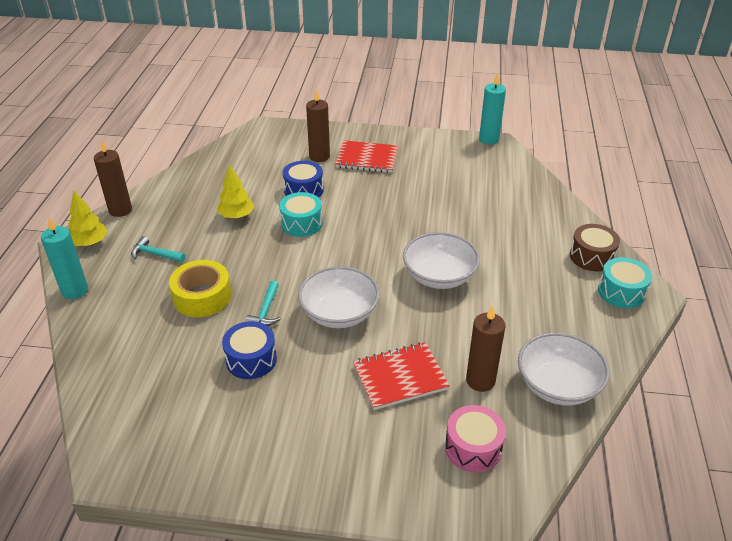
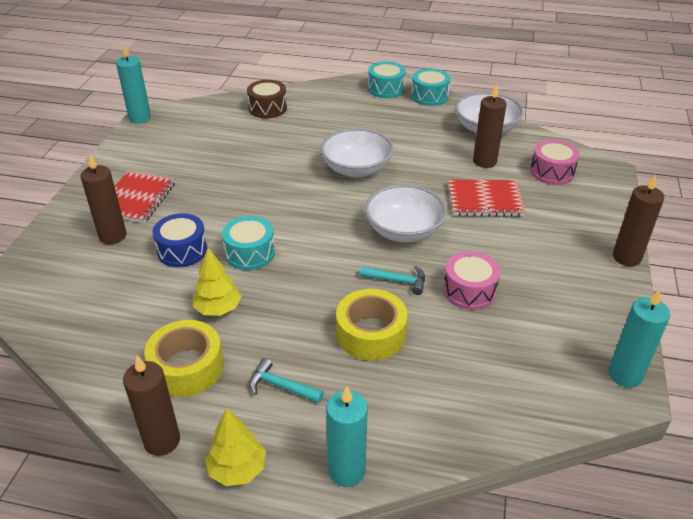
camera: 85 degrees left, 0 degrees up
(128, 470) = (625, 375): none -> turquoise candle
(155, 254) = (281, 386): turquoise hammer -> turquoise hammer turned 90 degrees clockwise
(180, 210) = (187, 367): none -> yellow tape
(251, 359) = (469, 291): blue drum -> pink drum
(304, 504) = (626, 257): none -> brown candle
(400, 377) = (485, 200): red notebook -> red notebook turned 75 degrees counterclockwise
(591, 257) = (341, 94): brown drum -> brown drum (268, 108)
(621, 332) = (429, 96): none -> turquoise drum

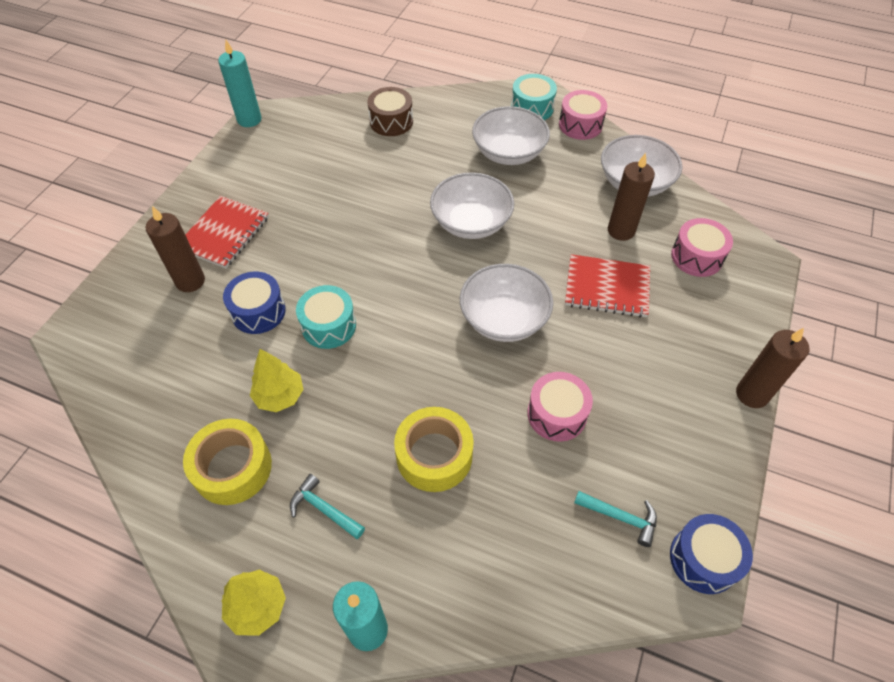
camera: 10 degrees right, 15 degrees up
(162, 441) = (189, 557): brown candle -> none
(375, 120) = (508, 153): none -> white bowl
(397, 281) = (480, 388): turquoise hammer -> turquoise hammer (620, 517)
(429, 96) = (580, 125): turquoise drum -> pink drum
(625, 375) = (703, 559): turquoise candle -> blue drum

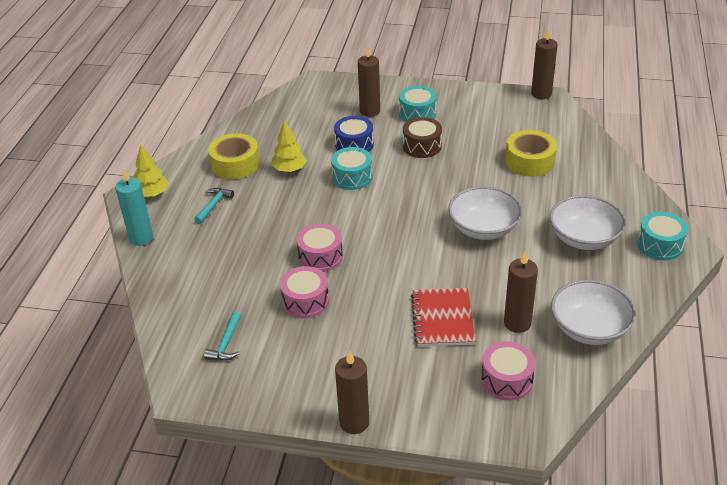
camera: 80 degrees right, 15 degrees down
(224, 234) = (417, 113): red notebook -> turquoise drum
(249, 119) = (541, 94): turquoise candle -> brown candle
(391, 121) = (584, 163): brown drum -> brown drum (422, 146)
(434, 455) = (259, 245): yellow tape -> yellow tape (529, 161)
(504, 319) = (387, 261): white bowl -> none
(580, 125) = (655, 282): pink drum -> pink drum (320, 257)
(703, 559) = (199, 392): blue drum -> none

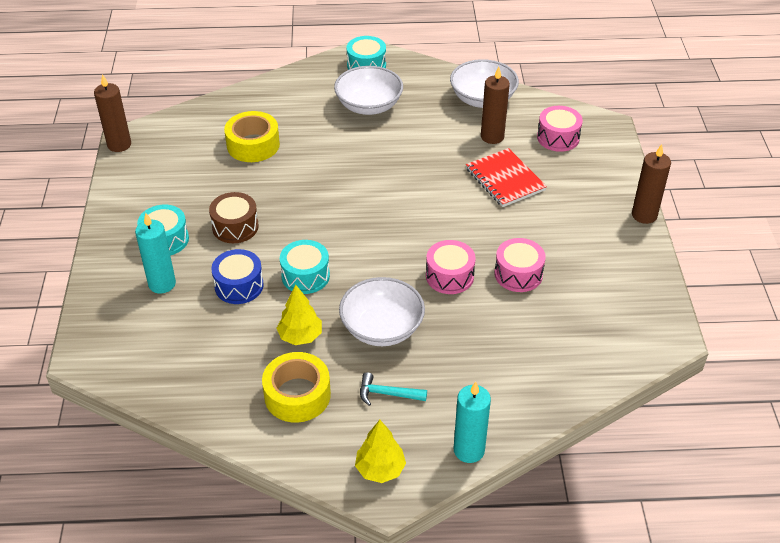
camera: 105 degrees left, 5 degrees up
(226, 343) = (599, 320): turquoise hammer -> none
(370, 111) = (162, 284): brown candle -> turquoise candle
(442, 319) = (505, 179): red notebook -> red notebook turned 75 degrees clockwise
(483, 228) = (371, 166): white bowl -> white bowl (382, 328)

